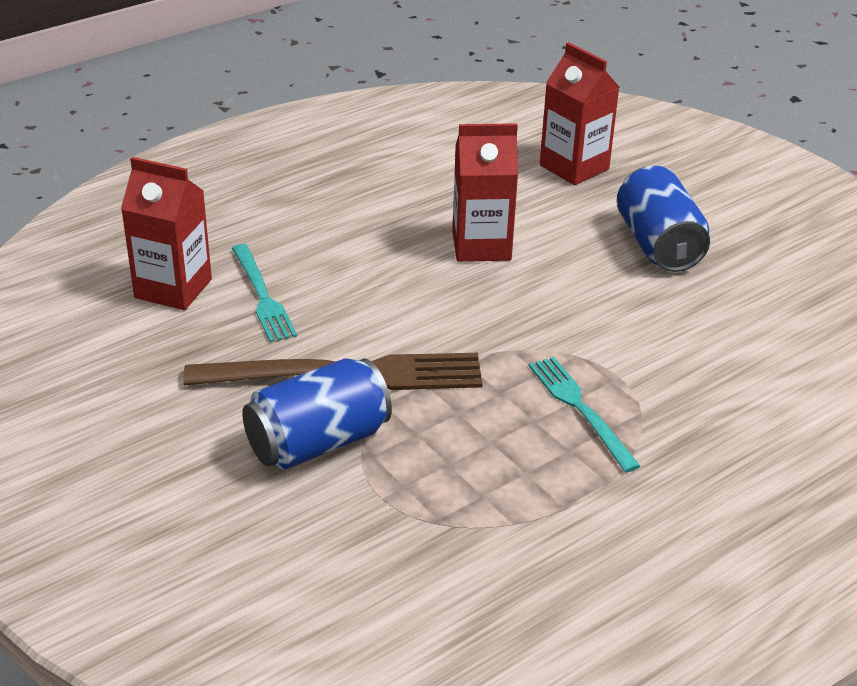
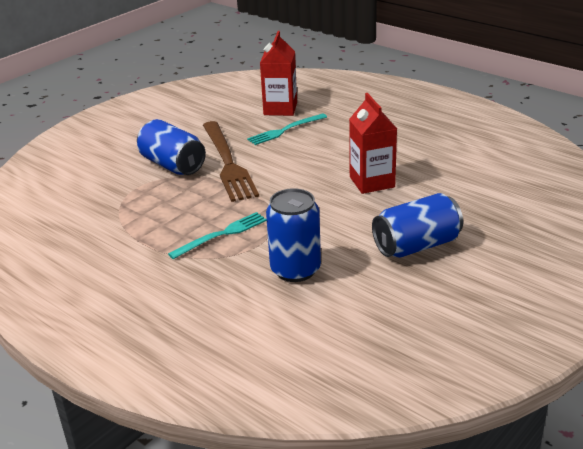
camera: 80 degrees right, 5 degrees down
(574, 167) = (495, 202): red carton -> none
(692, 351) = (295, 269): none -> blue can

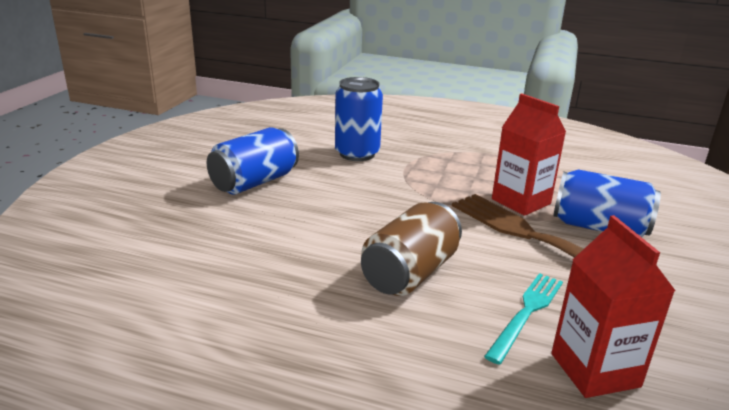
camera: 155 degrees right, 5 degrees down
(221, 235) = (447, 168): turquoise fork -> none
(332, 156) = (410, 273): none -> brown can
(372, 182) = (331, 241): red carton -> red carton (521, 201)

